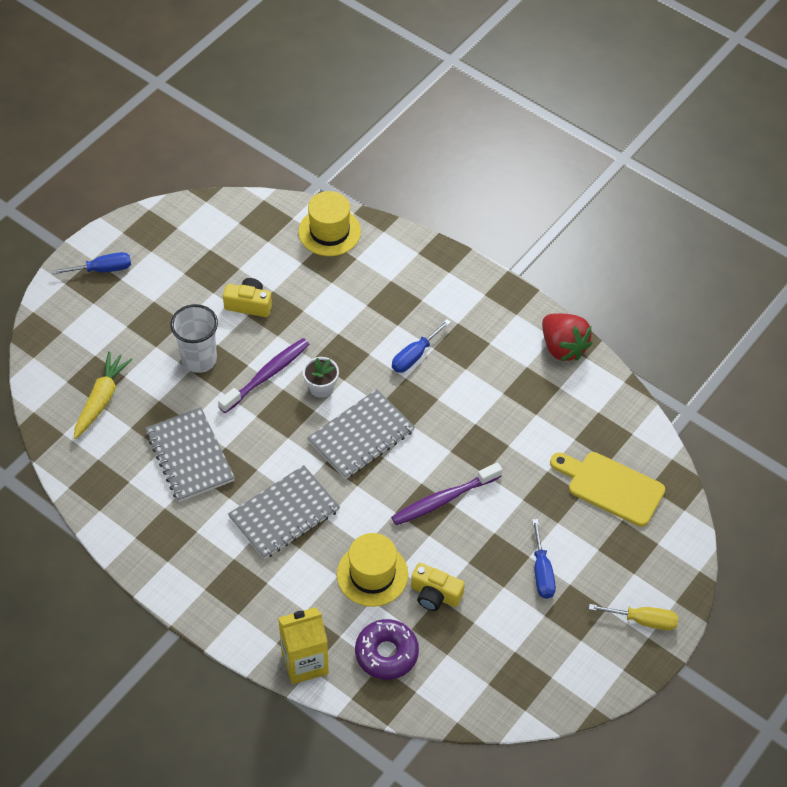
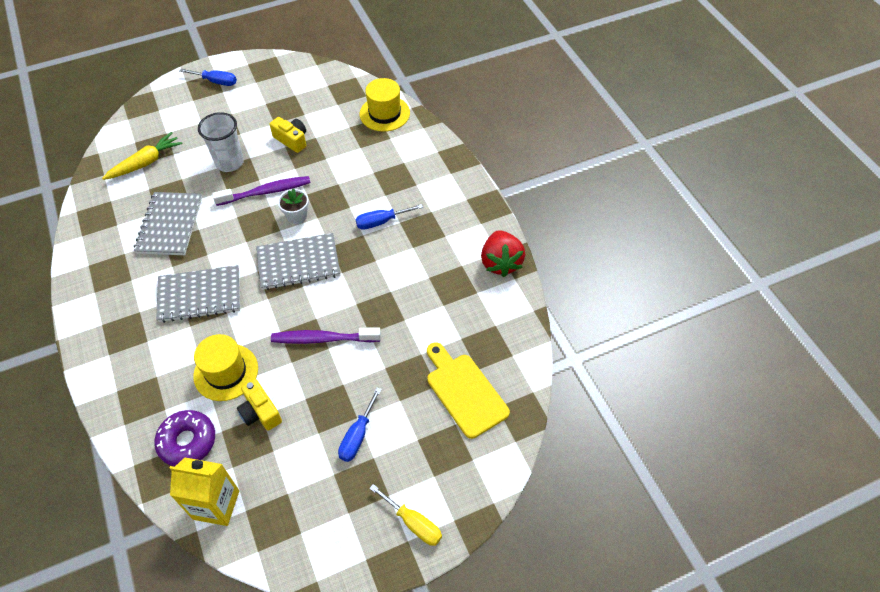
camera: 30 degrees right, 0 degrees up
(305, 662) = (123, 417): yellow carton -> yellow carton (216, 505)

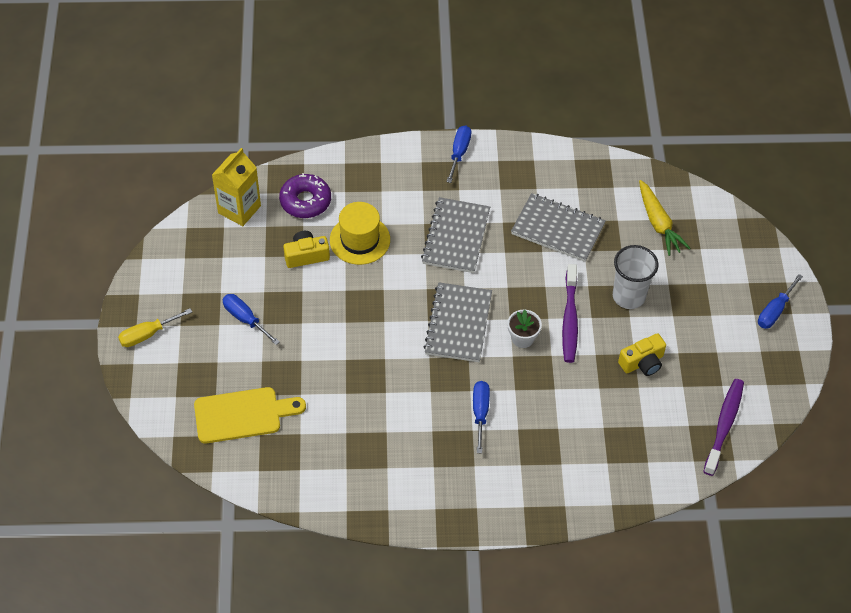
camera: 110 degrees right, 0 degrees up
(90, 326) = (459, 153): none -> blue screwdriver
(323, 339) = (357, 320): purple toothbrush -> purple toothbrush (724, 425)
(384, 113) = (652, 470): yellow hat -> none
(501, 263) = (372, 506): red strawberry -> none

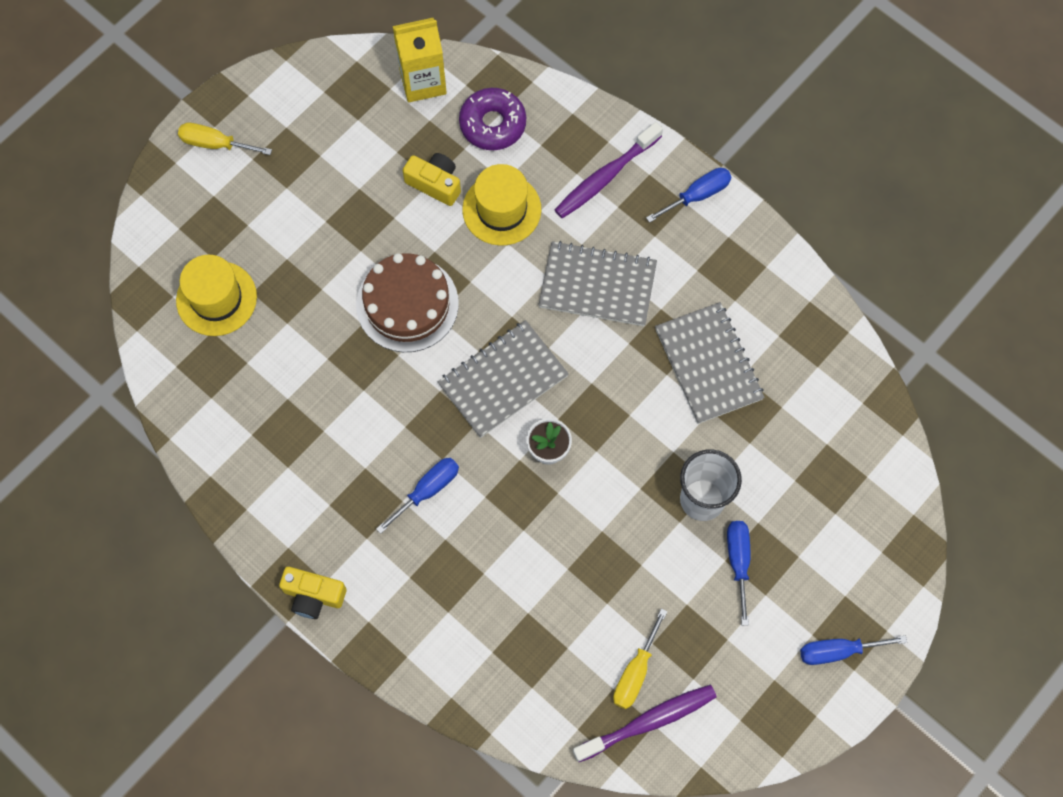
camera: 45 degrees right, 15 degrees up
(243, 415) = (216, 298): yellow cutting board -> yellow hat
(245, 319) = (314, 202): blue screwdriver -> blue screwdriver (738, 562)
(360, 328) = (407, 304): none -> brown cake
(456, 237) = (597, 285): grey notebook -> grey notebook turned 45 degrees clockwise
(569, 319) = (615, 471): purple toothbrush -> purple toothbrush (605, 177)
(642, 362) = (639, 582): yellow camera -> yellow camera (313, 595)
(658, 223) = (821, 448): yellow carrot -> none
(690, 407) = (635, 672): none -> yellow screwdriver

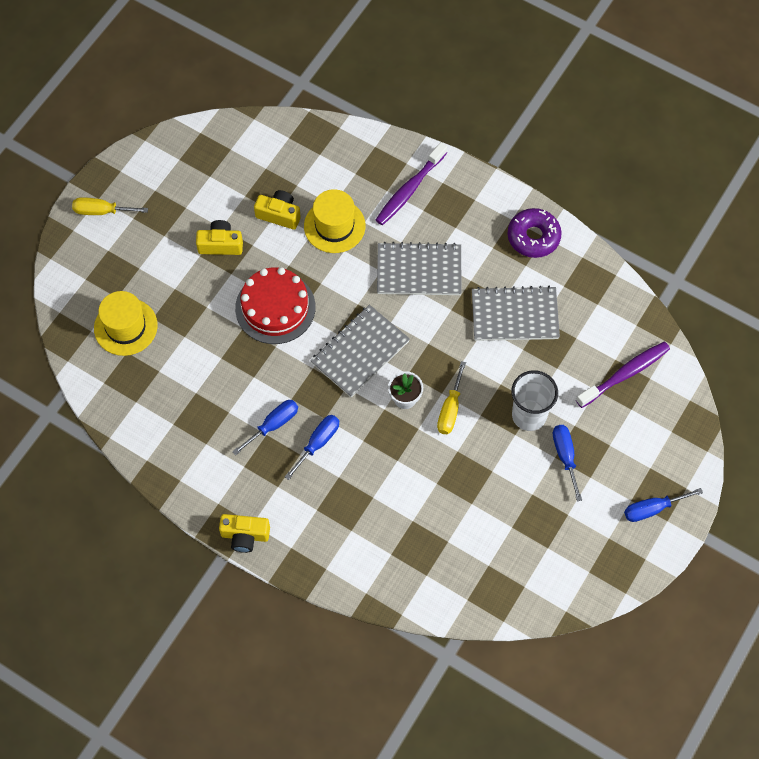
camera: 10 degrees left, 5 degrees down
(354, 211) = (220, 244): none -> yellow camera
(407, 304) = (275, 307): brown cake -> red cake
(423, 81) = (255, 140): yellow carton -> none
(493, 124) = (315, 164): purple donut -> purple donut (533, 237)
(635, 672) = (503, 550): yellow screwdriver -> yellow screwdriver (450, 409)
(648, 722) = (520, 585): purple toothbrush -> purple toothbrush (625, 374)
(697, 195) = (482, 192): blue screwdriver -> blue screwdriver (273, 425)
(708, 364) = (514, 315): grey notebook -> grey notebook turned 60 degrees counterclockwise

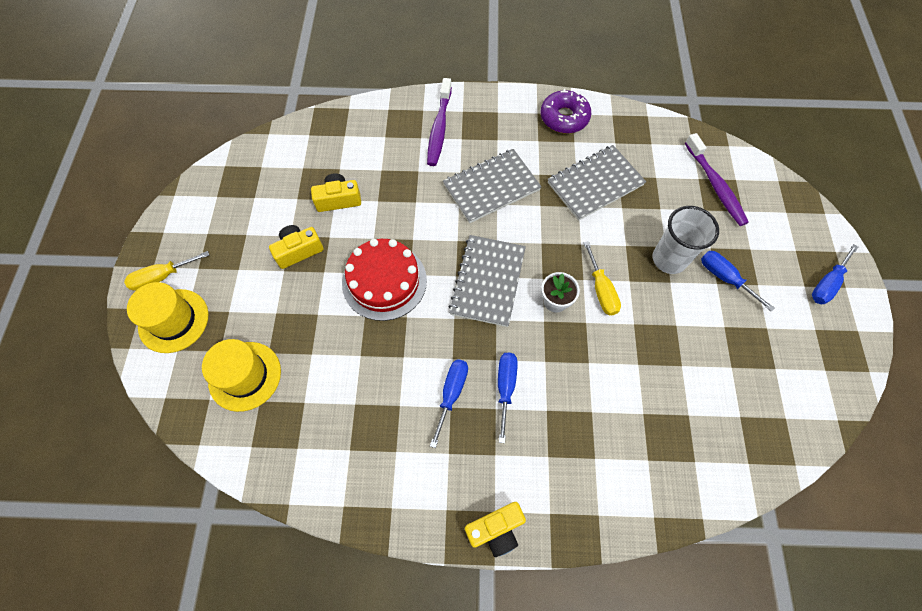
camera: 30 degrees left, 0 degrees up
(334, 226) = (394, 186): yellow hat -> yellow hat (173, 320)
(625, 374) = (715, 186): purple toothbrush -> purple toothbrush turned 135 degrees clockwise

